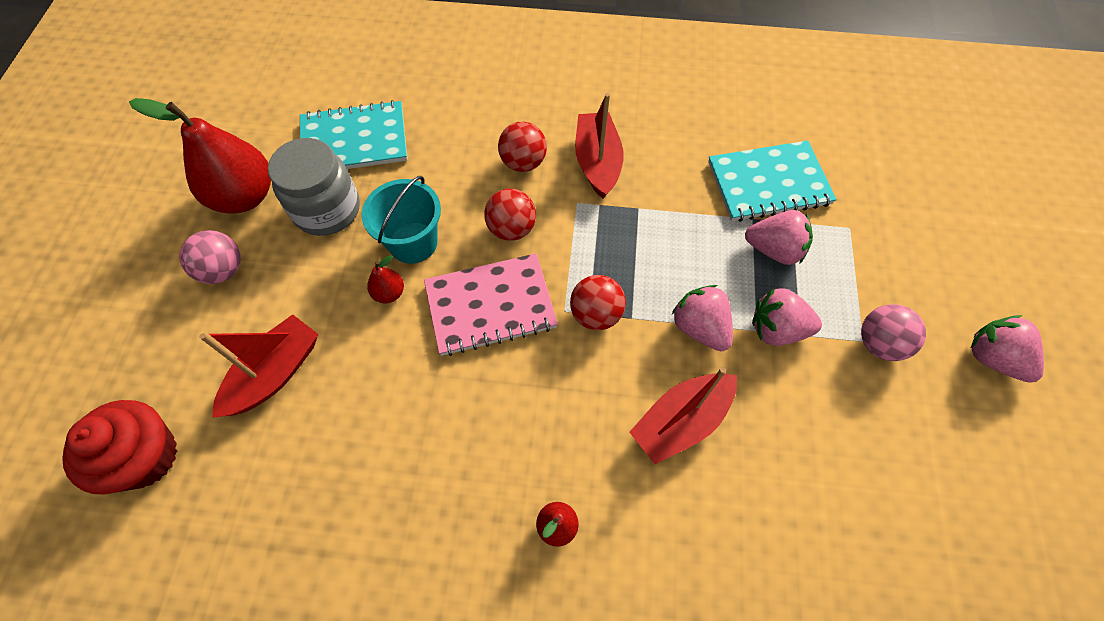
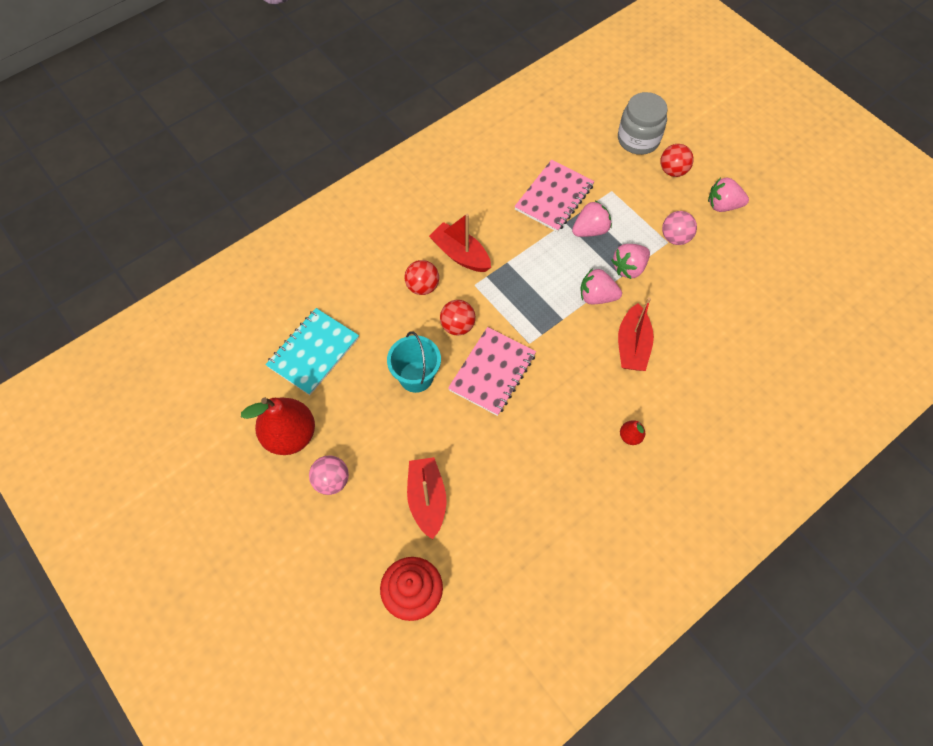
camera: 45 degrees left, 0 degrees up
(327, 209) = (347, 401): grey jar -> grey jar (638, 140)
(389, 293) = (435, 411): red pear -> none
(596, 314) = (545, 332): red ball -> red ball (673, 171)
(768, 183) = (554, 197): turquoise notebook -> pink notebook

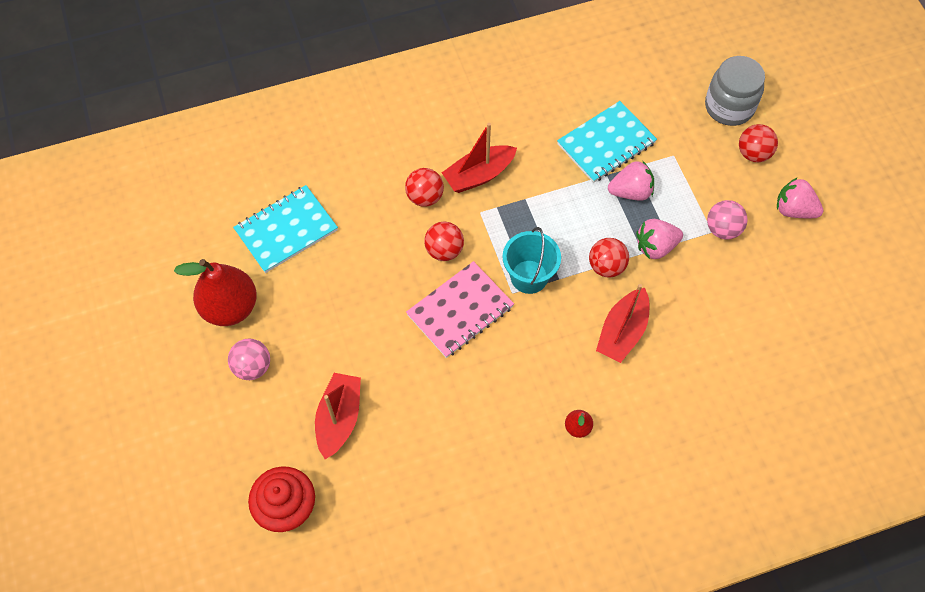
camera: 20 degrees right, 0 degrees up
(416, 377) = (379, 289): turquoise bucket -> turquoise bucket (529, 276)
(460, 254) = (479, 175): red boat -> red boat turned 90 degrees counterclockwise
(554, 197) = (606, 144): pink notebook -> turquoise notebook
(597, 296) = (606, 266): pink strawberry -> red ball

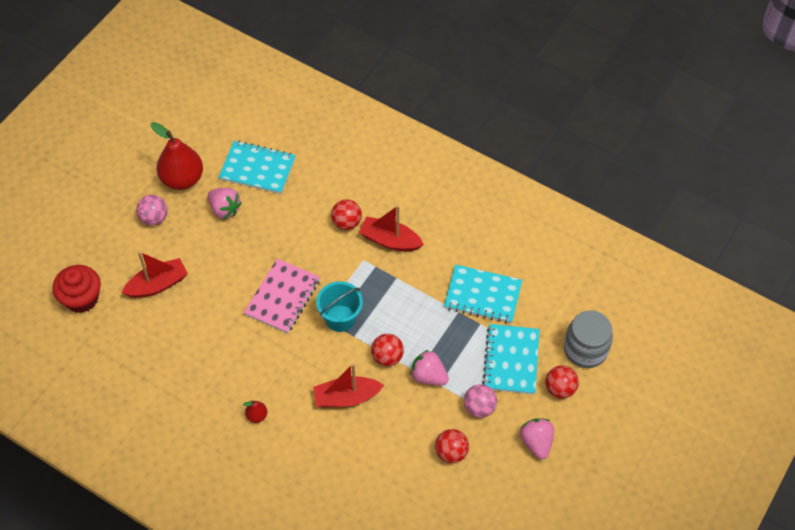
camera: 50 degrees right, 5 degrees down
(444, 250) = (317, 259): red ball -> red ball (451, 452)
(460, 311) = (282, 297): pink notebook -> pink notebook turned 75 degrees counterclockwise
(630, 192) = (458, 334): pink strawberry -> pink strawberry (224, 209)
(693, 170) = (511, 360): none -> turquoise notebook

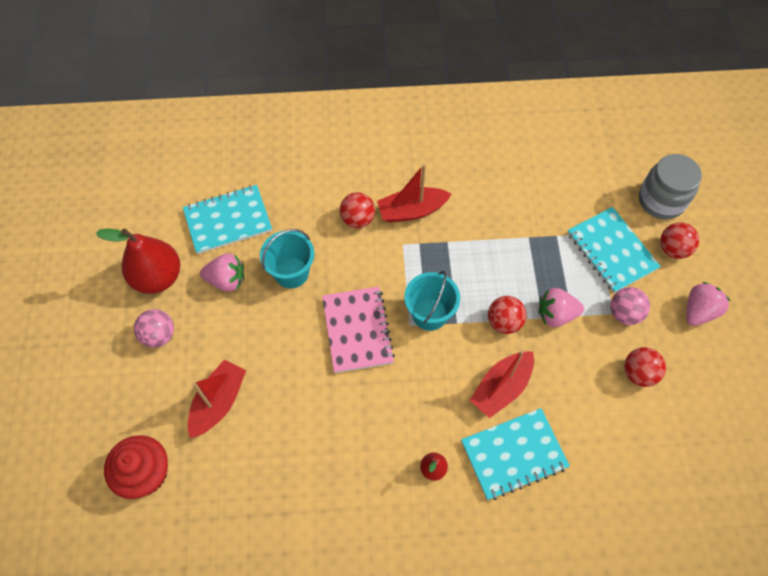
camera: 35 degrees left, 5 degrees up
(271, 231) = (291, 272): none -> turquoise bucket
(483, 295) = (536, 209): turquoise notebook -> turquoise notebook (514, 454)
(536, 442) = (698, 311): pink strawberry -> pink strawberry turned 90 degrees clockwise

